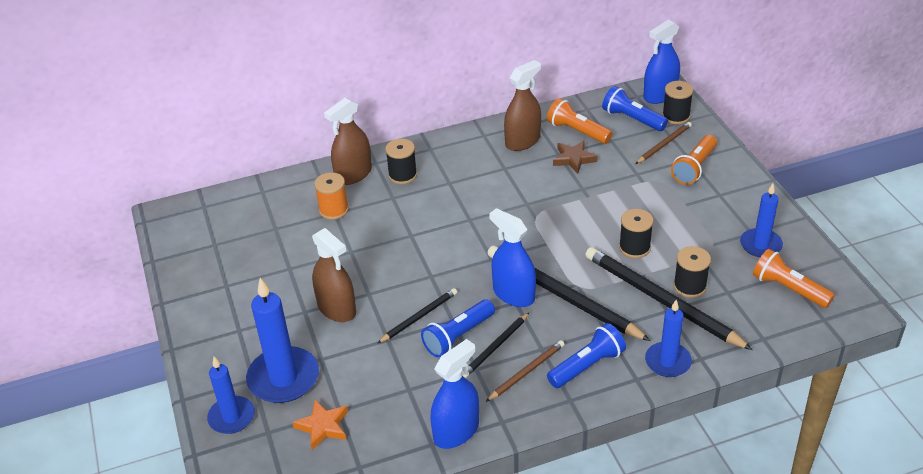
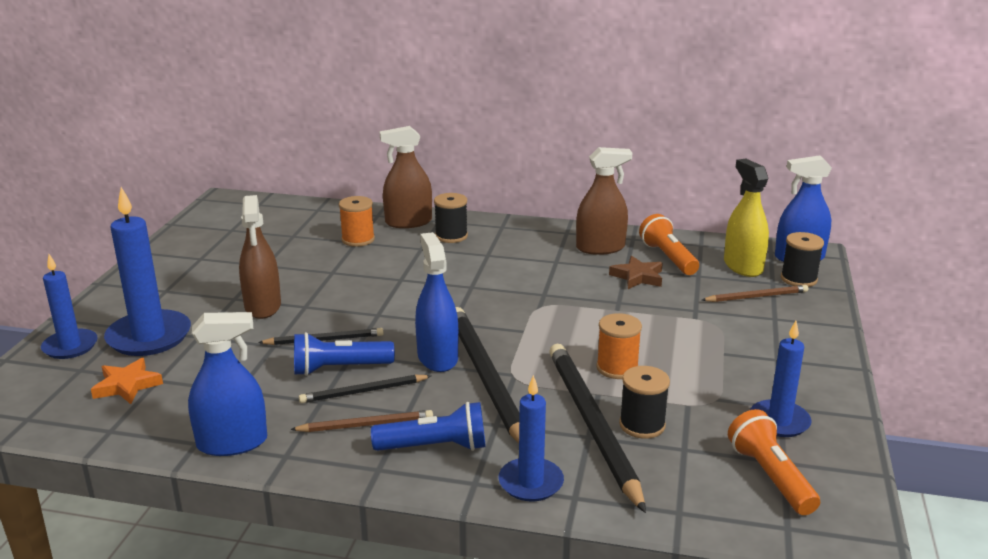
camera: 30 degrees right, 15 degrees down
(632, 119) = (743, 266): blue flashlight -> yellow spray bottle
(634, 248) = (617, 368): black spool -> orange spool
(694, 168) = (771, 327): orange flashlight -> none

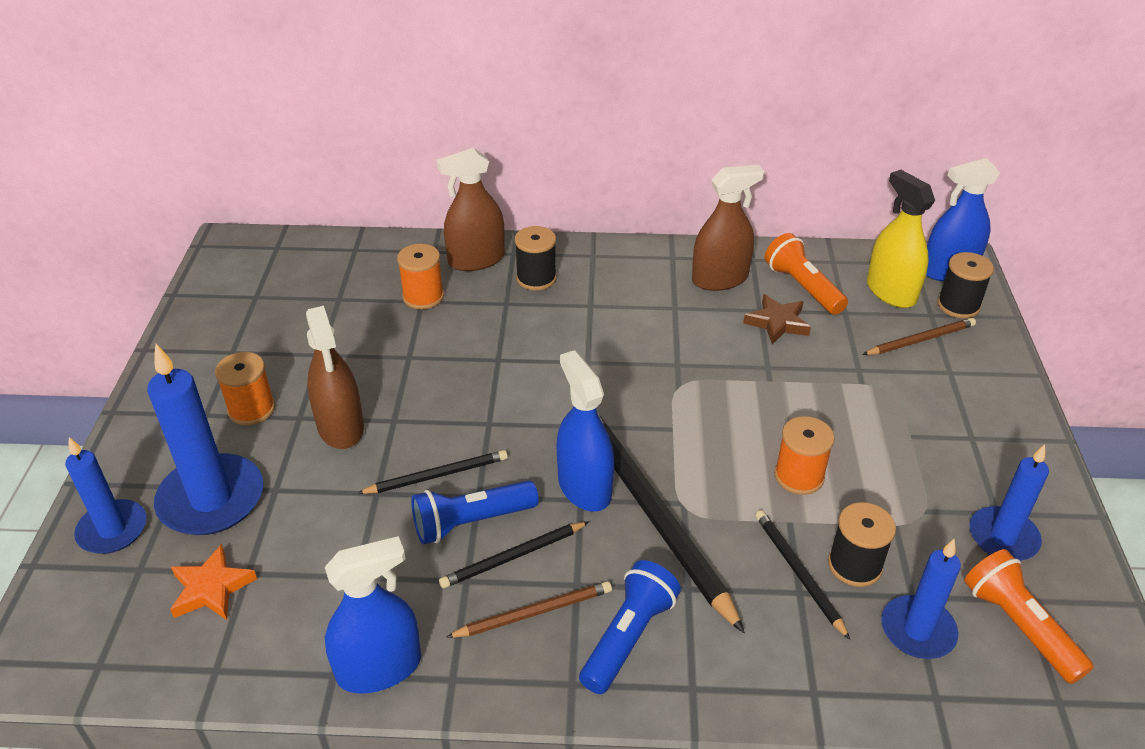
camera: 10 degrees left, 15 degrees up
(200, 291) = (251, 409): none -> orange spool
(435, 447) = (628, 637): blue flashlight -> blue flashlight turned 45 degrees counterclockwise
(531, 482) = (757, 678): blue candle -> blue candle (917, 630)
(592, 425) = (798, 573): black pencil -> black pencil, size x0.51

